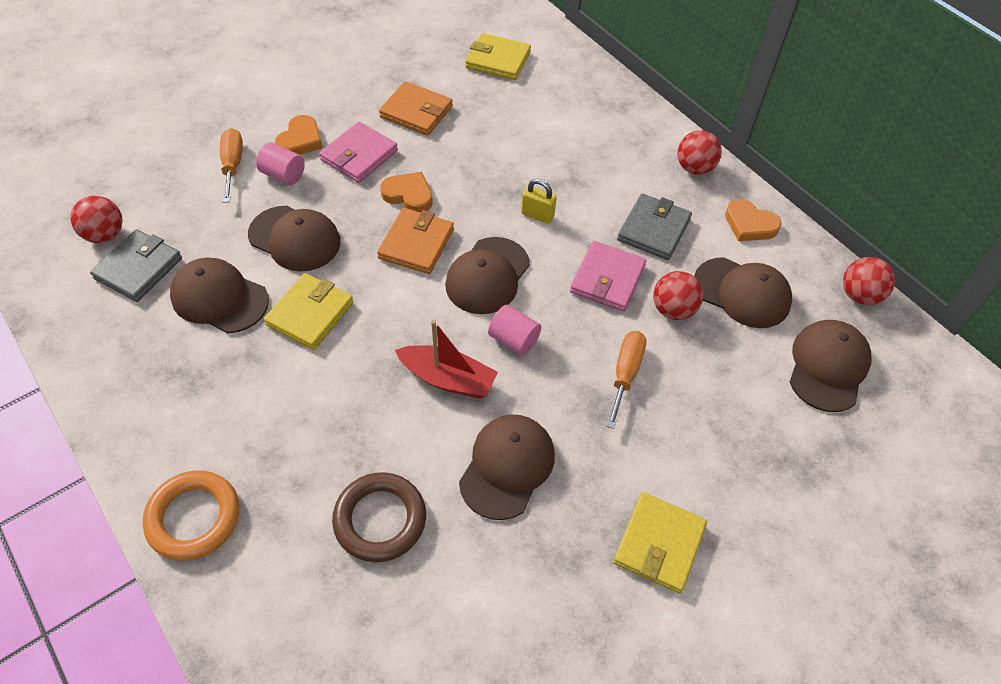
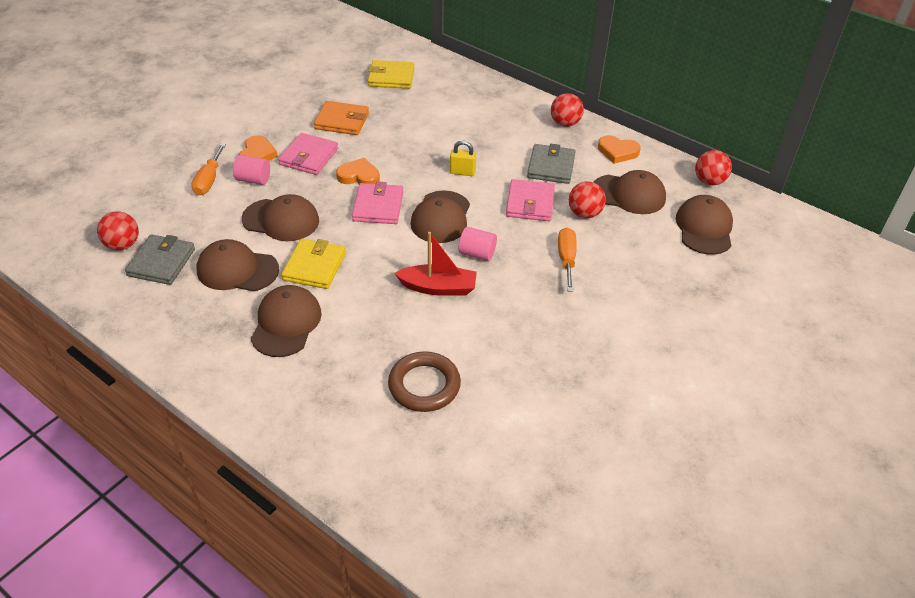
camera: 15 degrees left, 10 degrees down
(194, 518) = (279, 415): orange ring -> none
(233, 165) = (209, 180): orange screwdriver -> orange screwdriver turned 150 degrees counterclockwise
(416, 244) = (378, 206): orange wallet -> pink wallet
(507, 467) = (504, 333): brown cap -> brown cap (286, 323)
(659, 544) = (630, 356): yellow wallet -> none

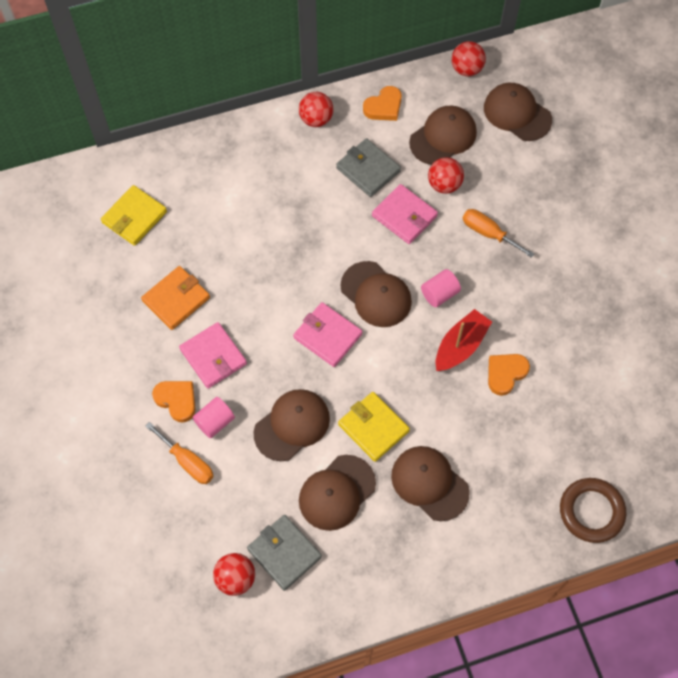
camera: 55 degrees left, 20 degrees up
(359, 176) = (273, 329): orange heart -> orange heart (505, 373)
(424, 385) = (558, 415): brown ring -> brown ring (591, 511)
(462, 172) = (327, 242): yellow padlock -> none

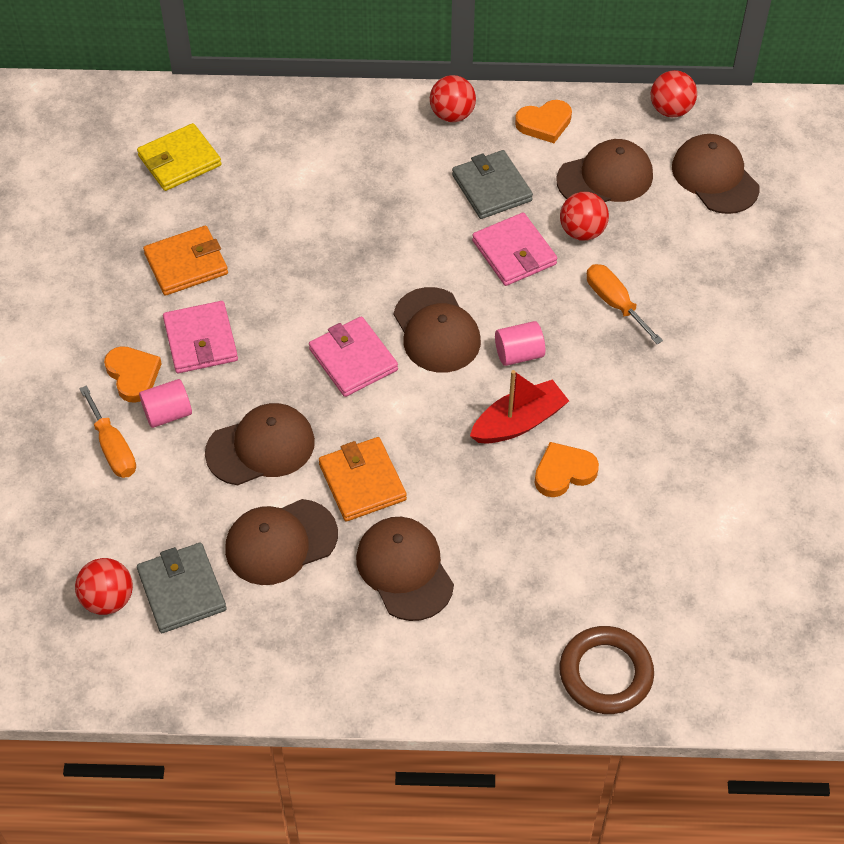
camera: 20 degrees right, 10 degrees down
(373, 427) = (362, 482): yellow wallet -> orange wallet

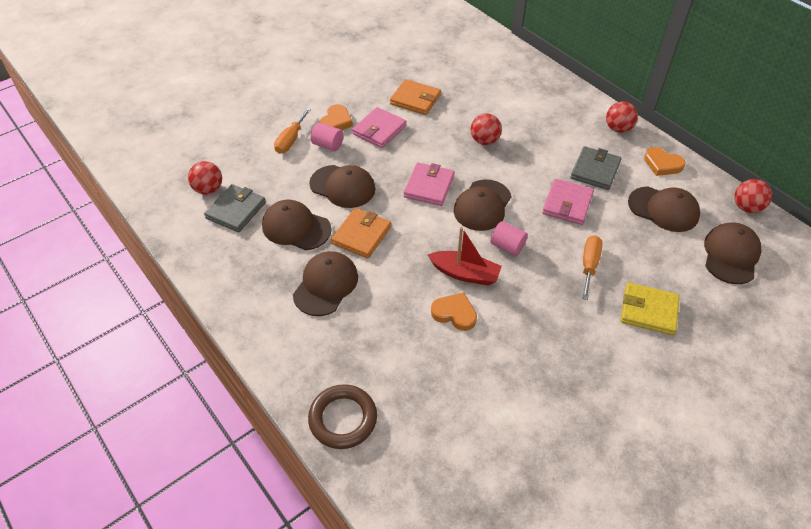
camera: 50 degrees right, 5 degrees down
(179, 161) = (468, 63): yellow wallet -> yellow wallet (648, 311)
(582, 231) = (616, 222): red ball -> red ball (484, 141)

